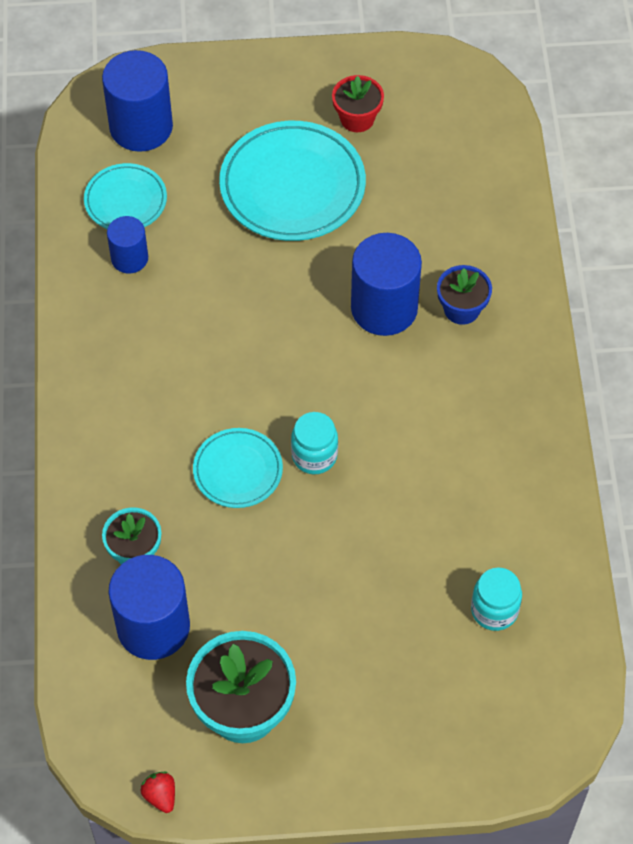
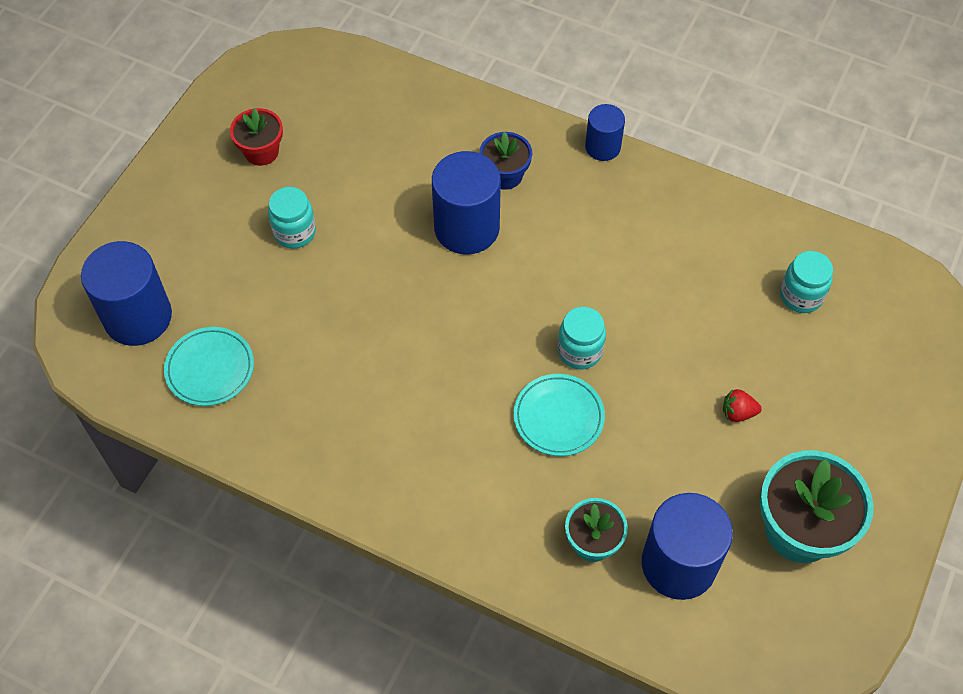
camera: 60 degrees left, 0 degrees up
(129, 258) = (275, 396): blue cylinder -> blue cylinder (602, 147)
(160, 796) = (853, 640): red strawberry -> red strawberry (738, 412)
(292, 186) = (294, 232): turquoise plate -> turquoise jar

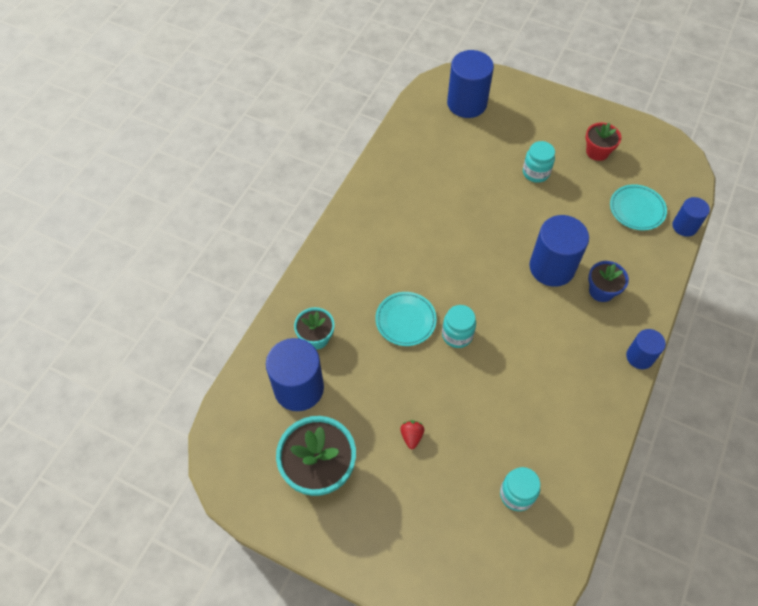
camera: 90 degrees right, 0 degrees up
(210, 369) = (434, 138): turquoise plate -> turquoise plate (637, 209)
(401, 71) = (684, 226): none -> blue cylinder

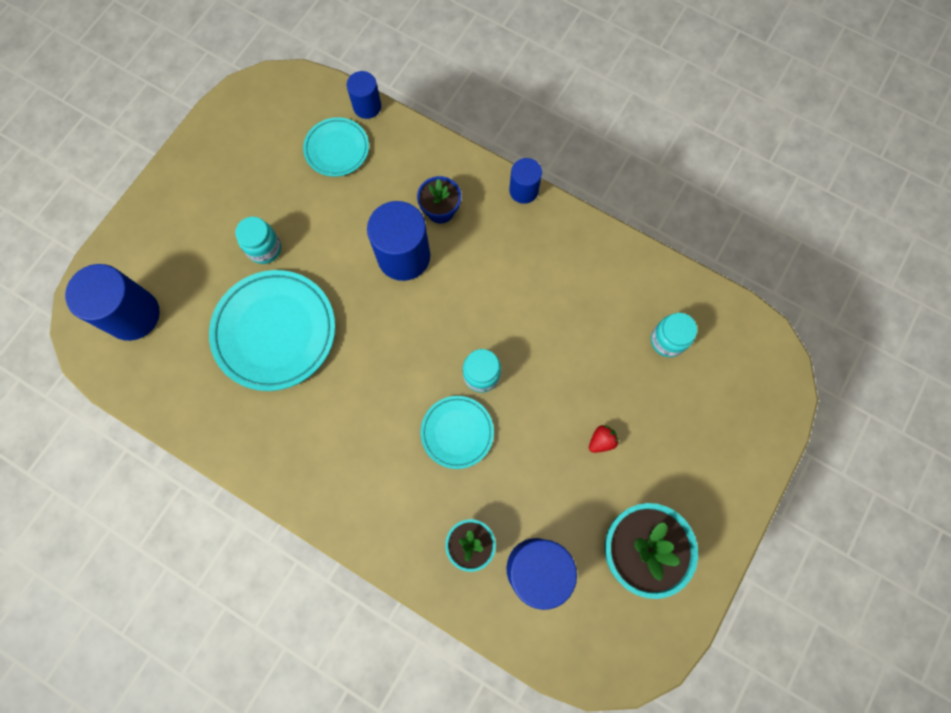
camera: 85 degrees left, 15 degrees up
(411, 436) = (601, 441): red strawberry -> red strawberry turned 135 degrees clockwise
(469, 188) = (275, 332): none -> turquoise plate
(597, 152) = (245, 173): red flower pot -> none

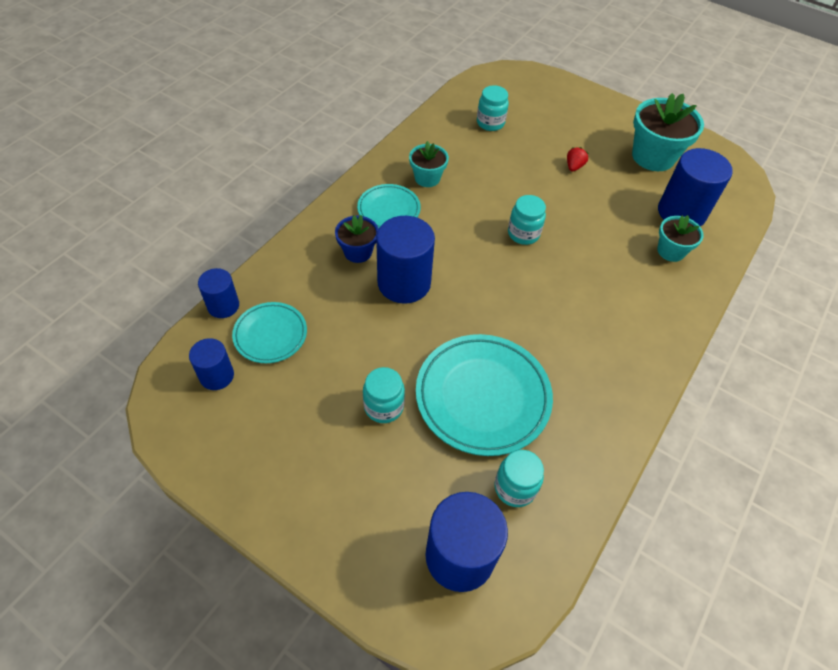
camera: 90 degrees left, 20 degrees down
(187, 358) = (515, 488): none -> turquoise jar
(457, 432) = (576, 253): turquoise plate -> turquoise plate (389, 210)
(523, 190) = (346, 192): blue cylinder -> blue cylinder (217, 376)
(557, 271) = (427, 178): none -> turquoise flower pot
(601, 441) = (574, 166): red strawberry -> red strawberry turned 60 degrees clockwise

